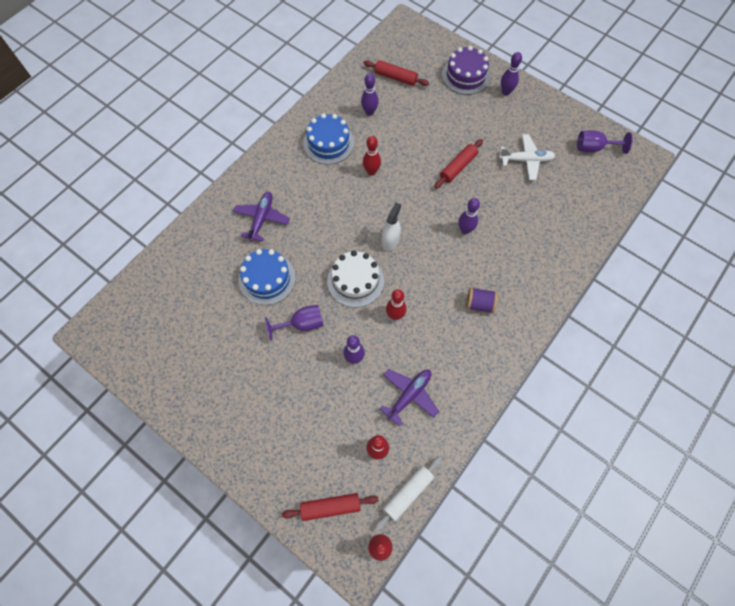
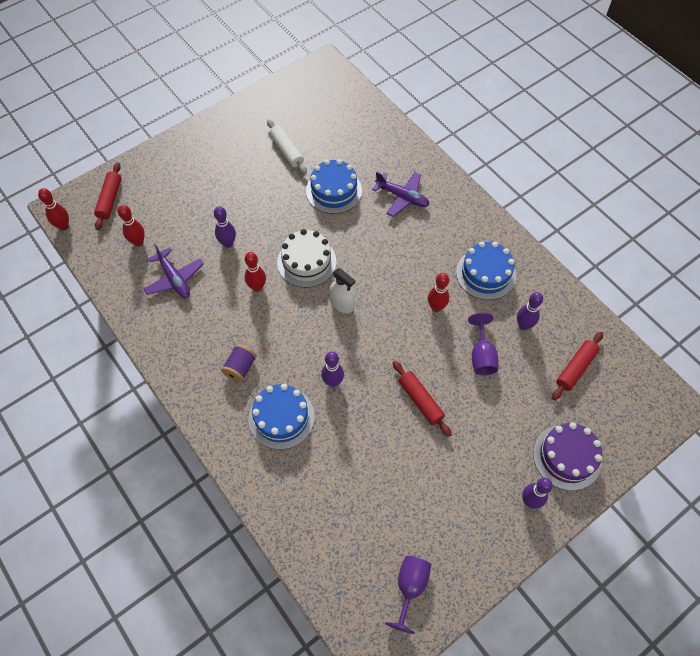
camera: 105 degrees right, 5 degrees down
(302, 324) = (277, 210): purple goblet -> purple goblet (481, 356)
(408, 493) = (93, 256): white rolling pin -> white rolling pin (287, 150)
(510, 259) = (281, 417): none -> blue cake
(526, 160) = (411, 486): white plane -> none

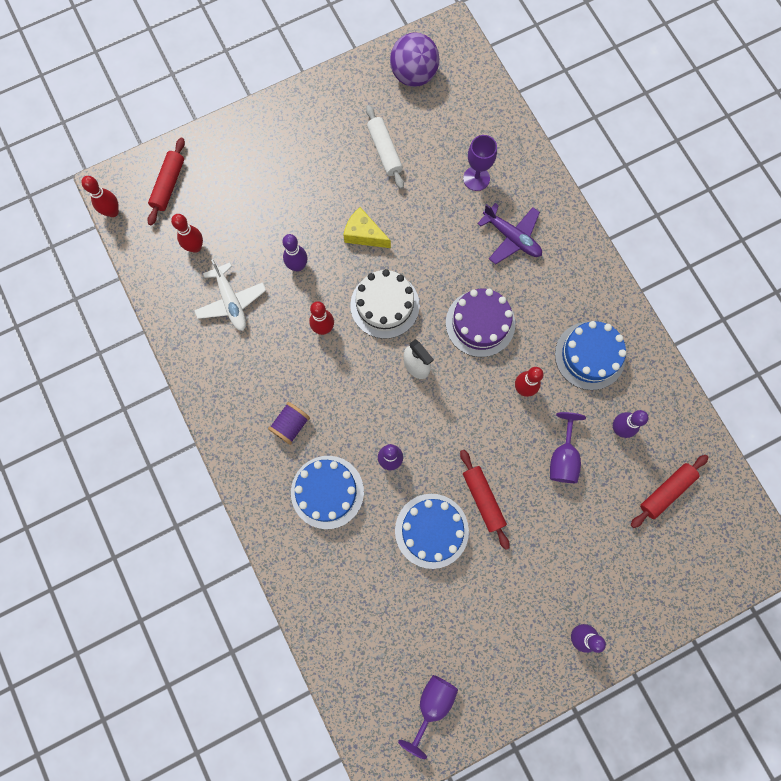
camera: 10 degrees right, 15 degrees up
(174, 279) = (231, 301): purple plane -> white plane
(280, 212) = (364, 234): none -> yellow cheese
(301, 96) = (413, 75): none -> purple ball
(334, 191) = (432, 215): blue cake -> blue cake (431, 530)
(365, 159) = (476, 178): none -> purple goblet
(567, 457) = (631, 593): purple cake -> purple cake (480, 323)

